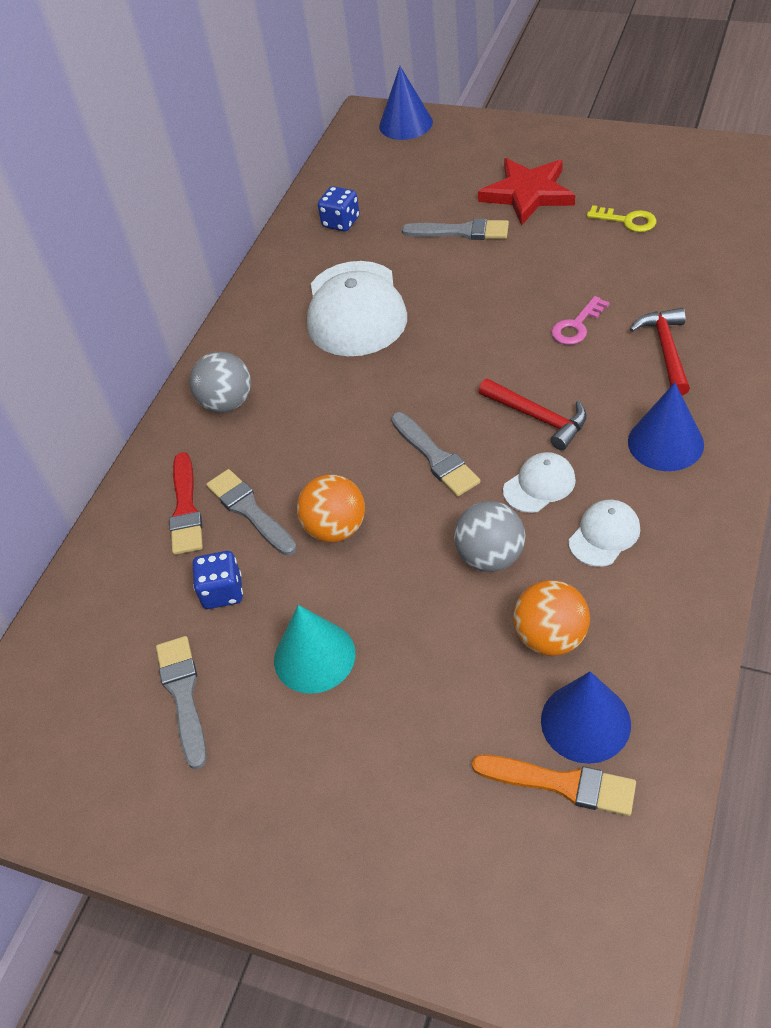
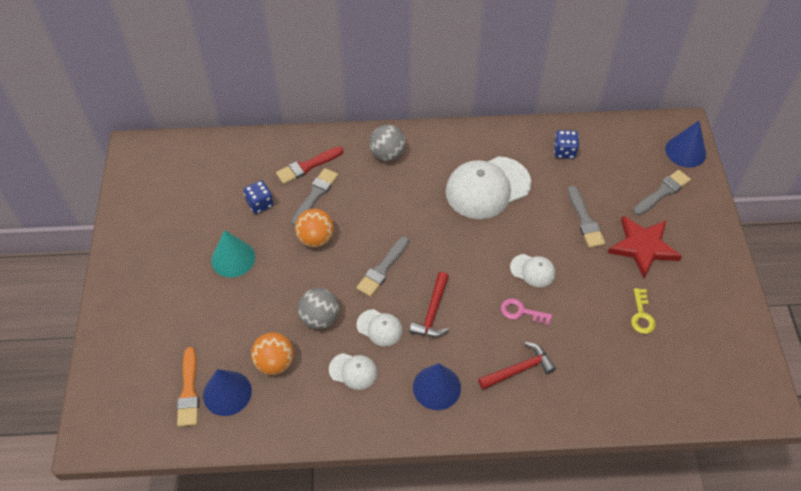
camera: 60 degrees right, 5 degrees up
(183, 695) = (196, 212): grey brush -> grey brush (662, 192)
(515, 299) = (532, 270): none -> white cap

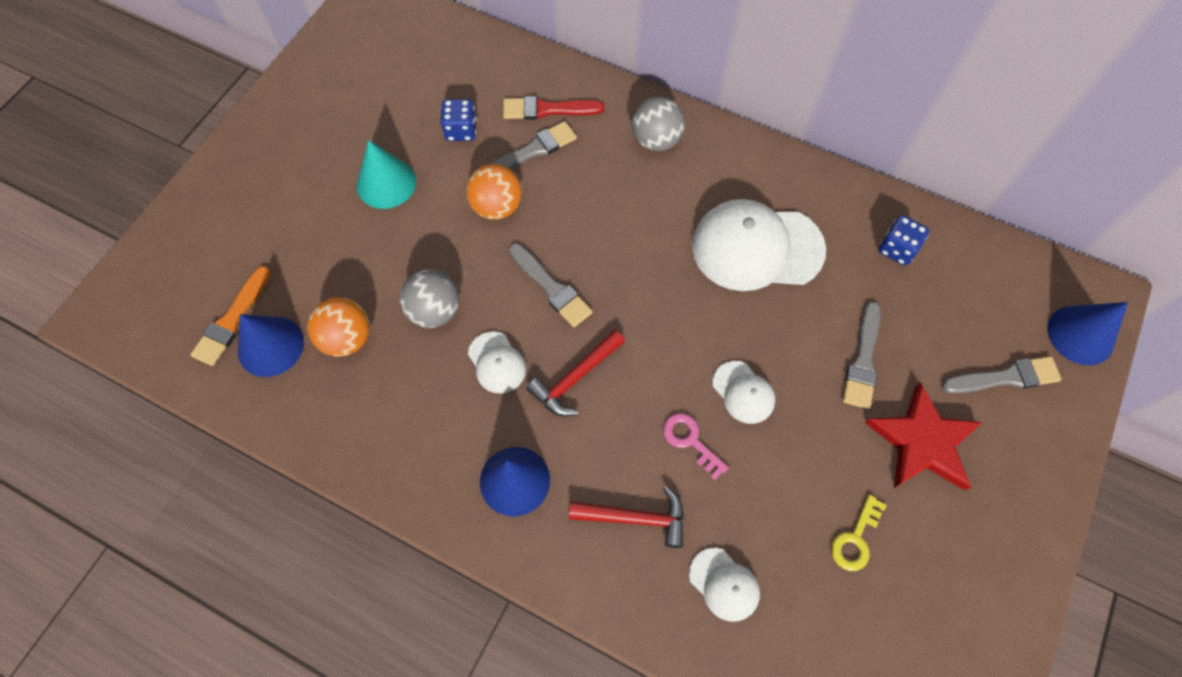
camera: 30 degrees right, 10 degrees up
(353, 371) = (428, 401): white cap -> white cap (724, 584)
(382, 269) = (551, 287): grey brush -> grey brush turned 105 degrees counterclockwise

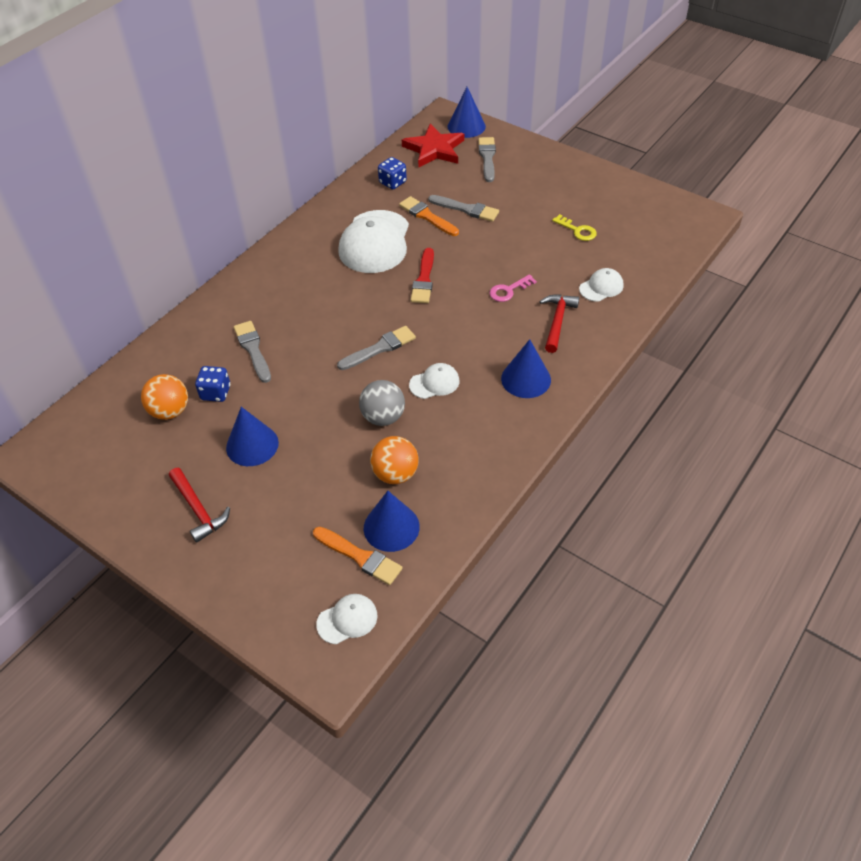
camera: 80 degrees left, 15 degrees down
(386, 183) = (252, 445): turquoise cone -> blue cone
(497, 207) = (299, 374): orange ball -> orange ball (170, 411)
(547, 109) = (216, 337): red brush -> red brush (424, 279)
(575, 378) = (455, 341): red hammer -> red hammer (198, 509)
(656, 140) = (269, 280): grey ball -> none
(743, 392) = (479, 262): white cap -> white cap (347, 620)
(831, 307) = (427, 216): none -> orange brush
(922, 441) = (522, 195): red star -> red star (434, 149)

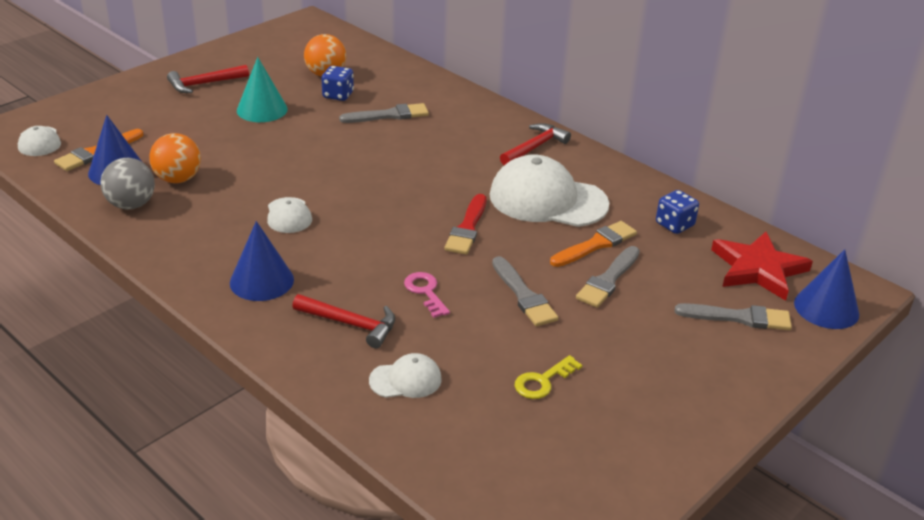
camera: 95 degrees right, 15 degrees down
(252, 445) = (262, 109): blue cone -> turquoise cone
(297, 254) = (535, 147): none -> red hammer
(379, 348) = (359, 186): grey brush -> grey brush (523, 295)
(383, 417) = (256, 179): grey ball -> grey ball (131, 205)
(424, 279) = (467, 228): red brush -> red brush turned 90 degrees counterclockwise
(601, 287) = (406, 380): white cap -> white cap turned 75 degrees counterclockwise

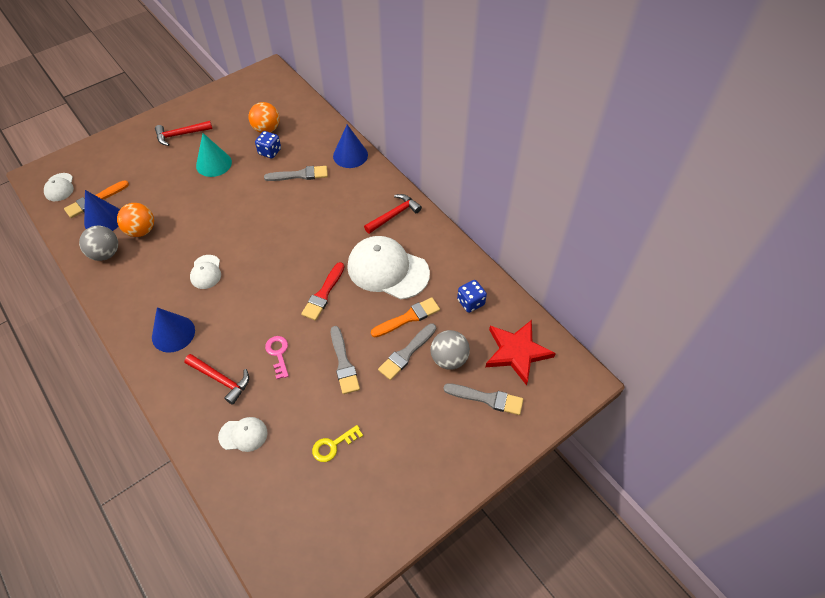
camera: 10 degrees right, 20 degrees up
(669, 281) = (449, 359): none -> grey ball
(826, 308) = (553, 395): blue cone -> blue cone (350, 155)

